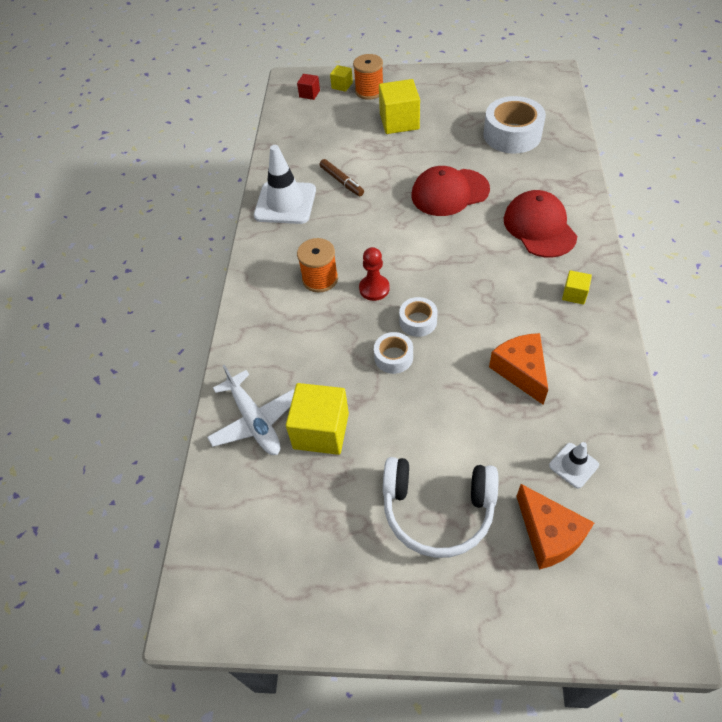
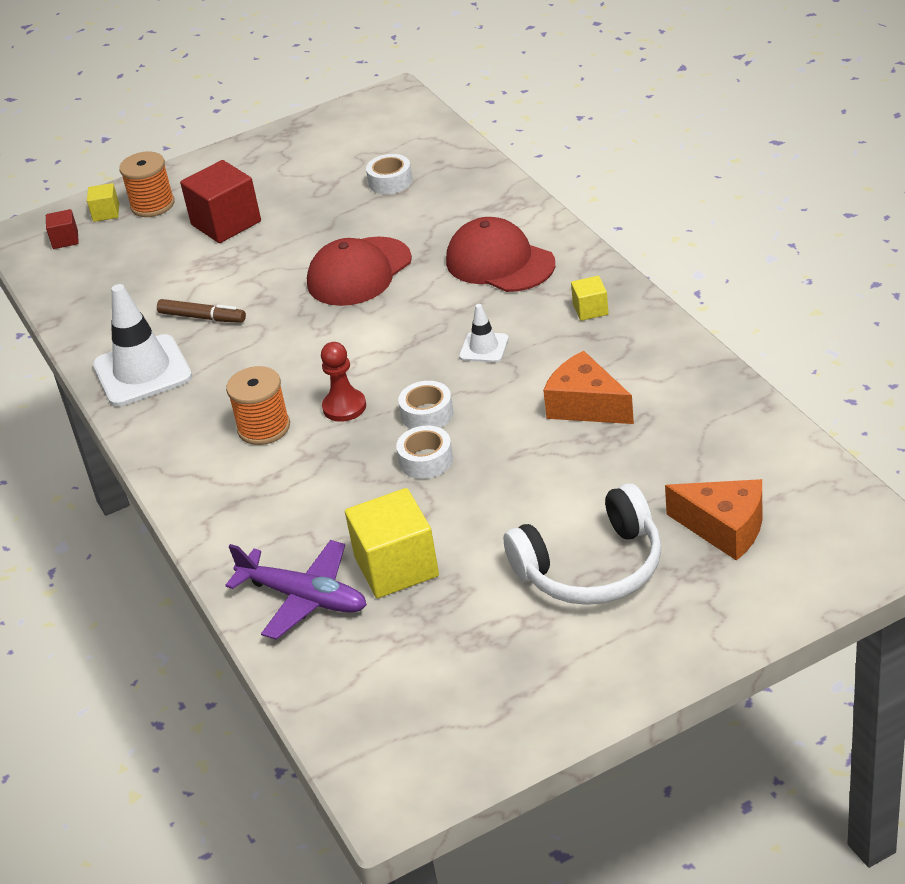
camera: 30 degrees left, 15 degrees down
(254, 420) = (304, 597): white plane -> purple plane
(399, 121) = (226, 223): yellow cube -> red cube
(512, 135) = (390, 181): white tape -> white tape, size x0.53
(573, 465) = (706, 460): white traffic cone -> white traffic cone (484, 348)

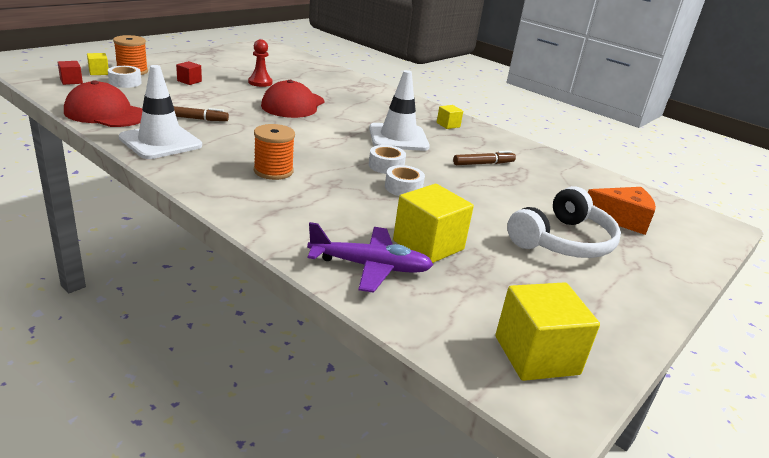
camera: 30 degrees left, 10 degrees down
(226, 223) = (189, 81): red cube -> red cube, size x0.50
(344, 407) = (326, 162): red pawn -> red pawn (260, 82)
(390, 181) = (287, 72): white tape -> white tape (125, 82)
(420, 734) = (536, 355): none -> yellow cube
(484, 348) = (398, 138): white traffic cone -> white traffic cone, size x2.01
(500, 262) = (378, 105): red cap -> red cap (106, 113)
(586, 406) = (483, 163): orange cheese -> brown marker

